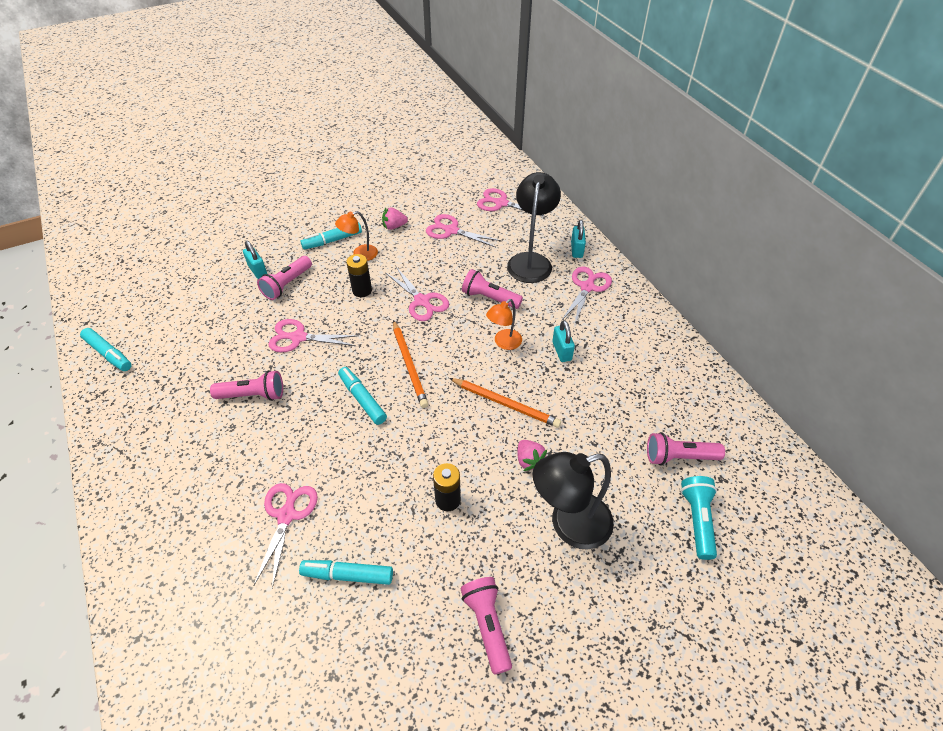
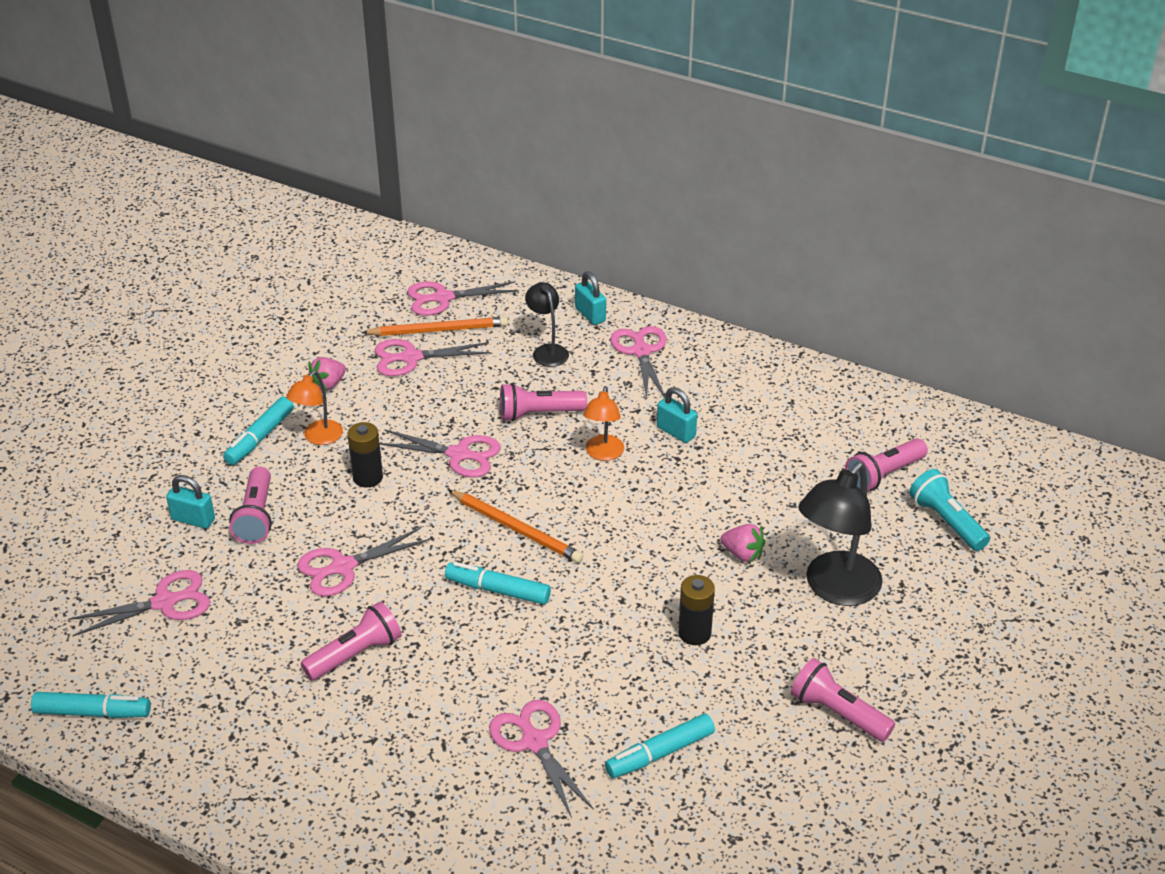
camera: 35 degrees left, 10 degrees down
(200, 310) = (165, 602): none -> pink scissors
(505, 404) = (665, 513): orange pencil -> orange pencil (438, 330)
(531, 261) = (547, 351): black lamp -> black lamp, size x0.56

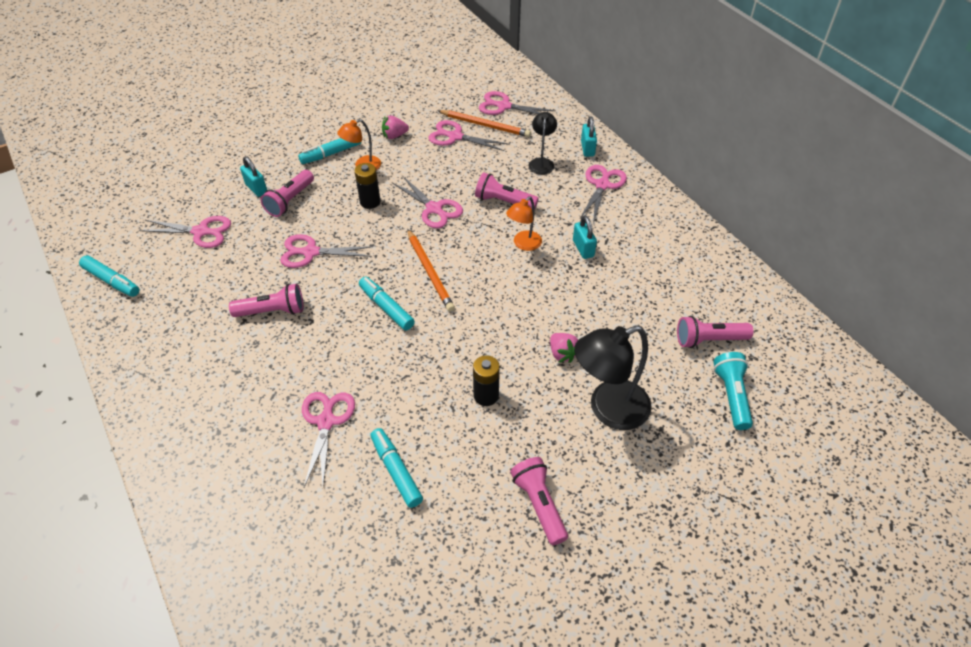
camera: 30 degrees right, 10 degrees up
(660, 753) = (396, 471): turquoise marker -> turquoise marker turned 60 degrees clockwise

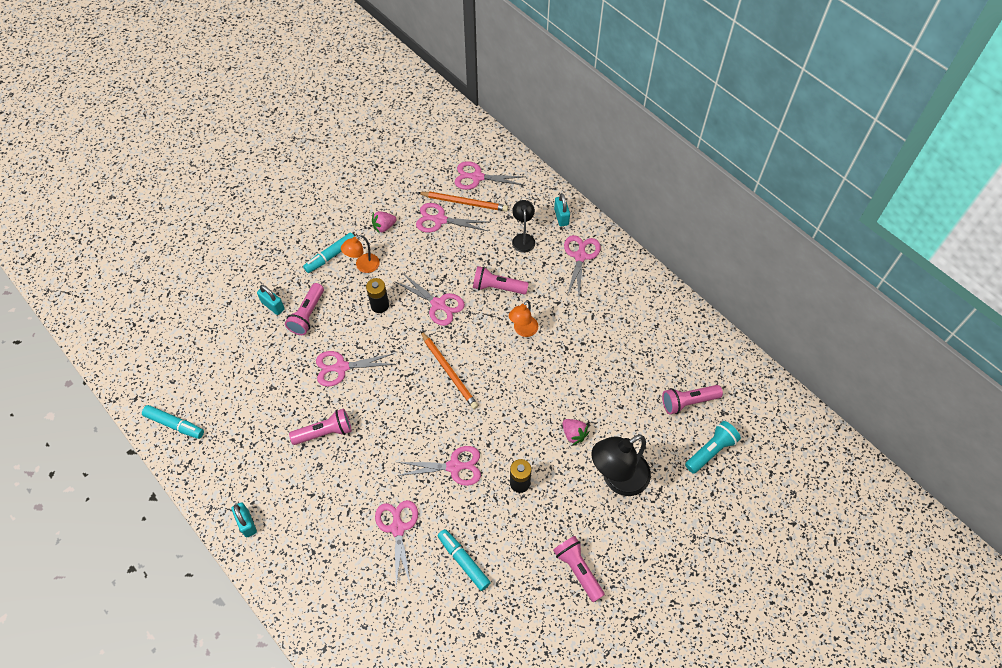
camera: 10 degrees left, 10 degrees up
(201, 232) = (237, 361): pink scissors -> pink scissors (454, 467)
(386, 308) = (420, 413): turquoise marker -> none
(583, 248) = (574, 327): turquoise padlock -> turquoise padlock (247, 523)
(731, 396) = (711, 451): turquoise flashlight -> turquoise flashlight turned 60 degrees clockwise

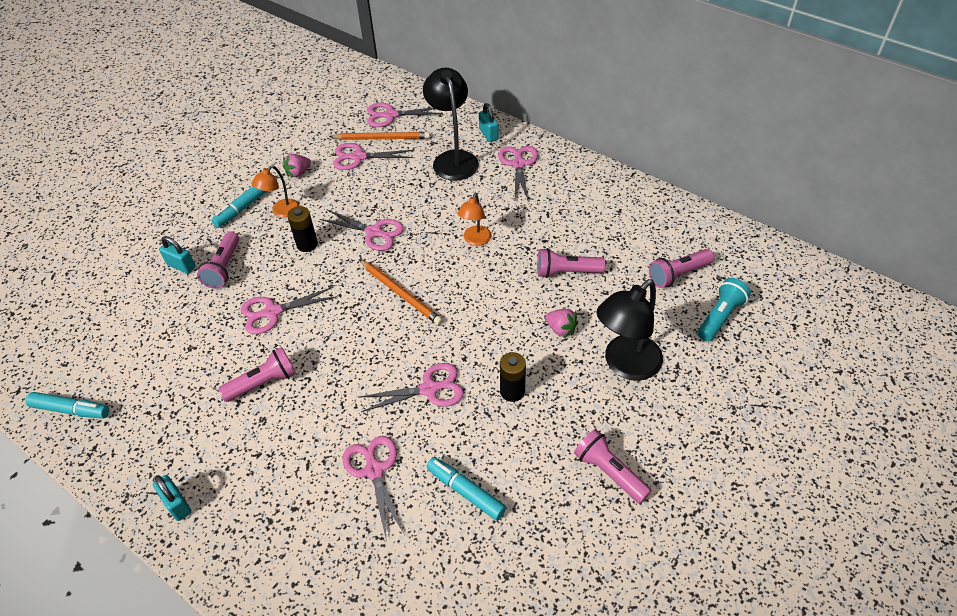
camera: 10 degrees left, 10 degrees down
(497, 287) = (436, 206): pink flashlight -> pink flashlight (566, 272)
(523, 238) = (453, 159): black lamp -> black lamp, size x1.79

